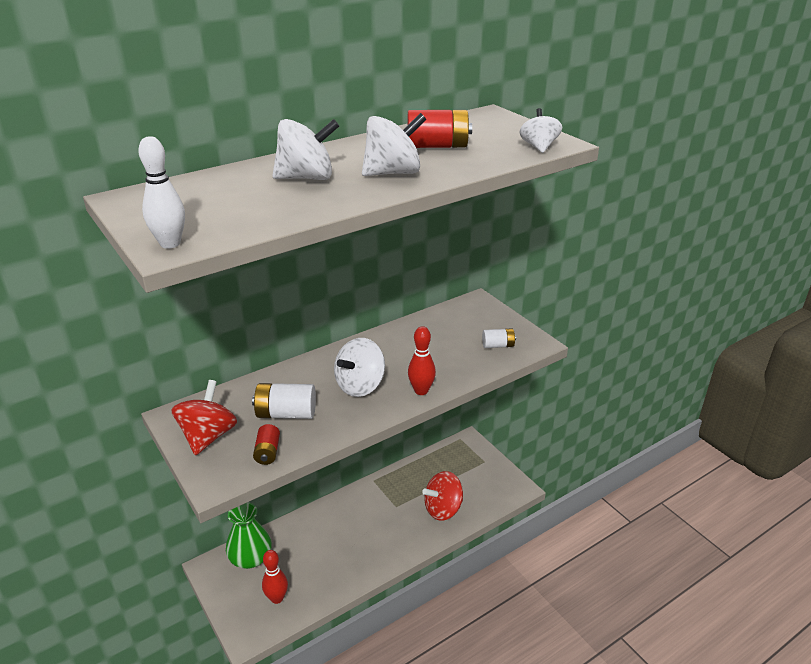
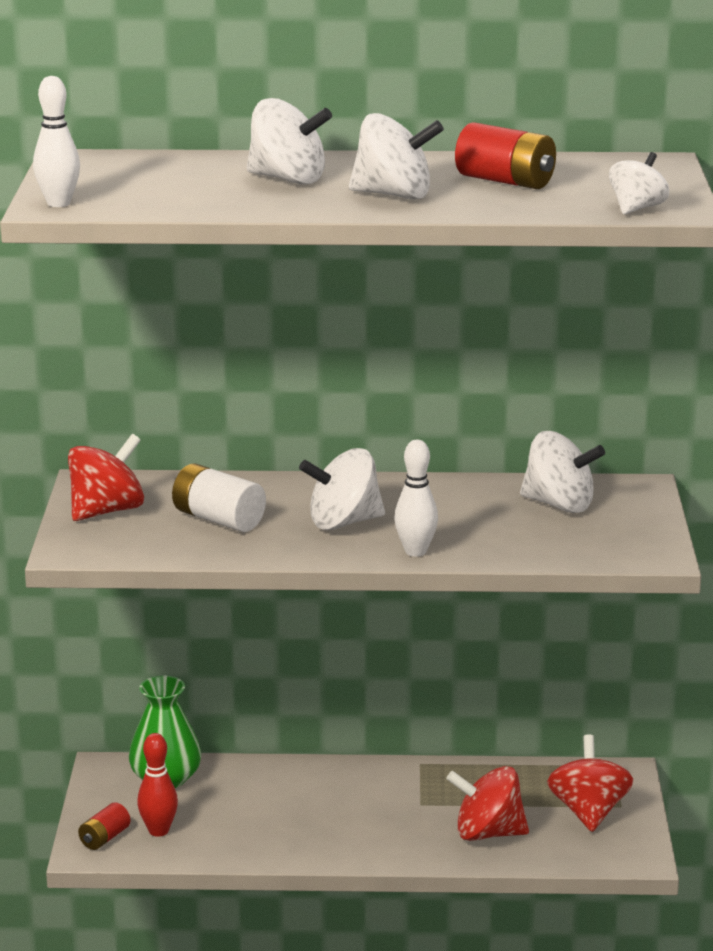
camera: 35 degrees right, 10 degrees down
(267, 452) = (155, 545): red battery -> red battery (104, 838)
(421, 391) = (415, 551): red bowling pin -> white bowling pin
(454, 328) = (559, 505): none -> white spinning top
(474, 472) = (588, 812): none -> red spinning top
(498, 345) = (594, 541): white battery -> none

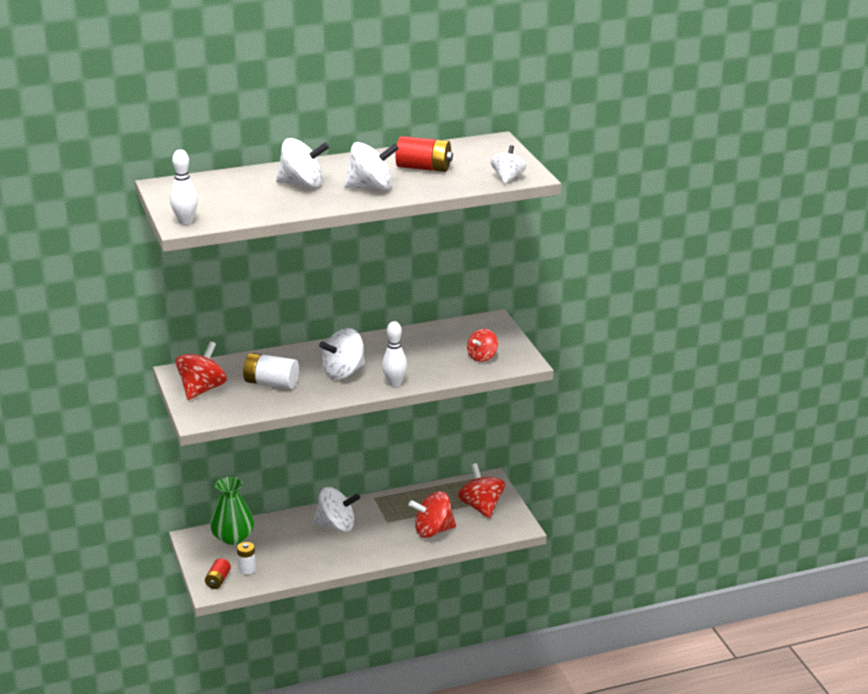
camera: 20 degrees left, 5 degrees up
(158, 831) = (247, 569): red bowling pin -> white battery
(559, 505) = (455, 340): white spinning top -> white spinning top (336, 526)
(588, 536) = (482, 357): none -> red spinning top

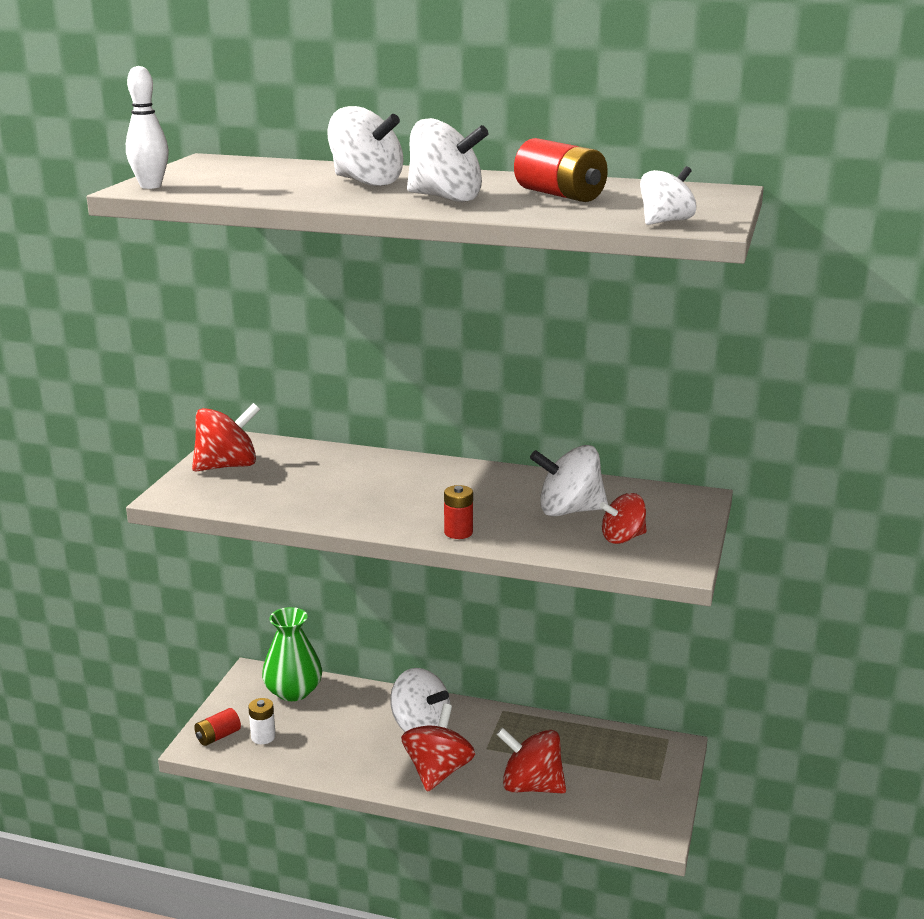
camera: 35 degrees right, 5 degrees down
(271, 383) = (311, 484): white battery -> none
(343, 372) = (413, 499): white spinning top -> white spinning top (569, 511)
(394, 383) = (458, 532): white bowling pin -> red battery
(481, 507) = (628, 780): red spinning top -> red spinning top (438, 771)

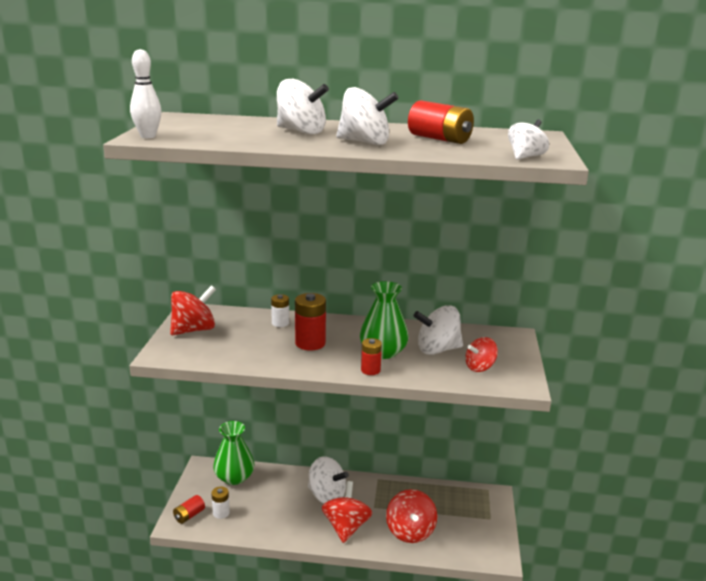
camera: 10 degrees left, 0 degrees up
(352, 463) = (280, 323): none -> white battery
(385, 492) = (310, 343): none -> red battery
(486, 509) = (383, 352): none -> green vase
(531, 786) = (410, 531): red spinning top -> red spinning top turned 105 degrees counterclockwise

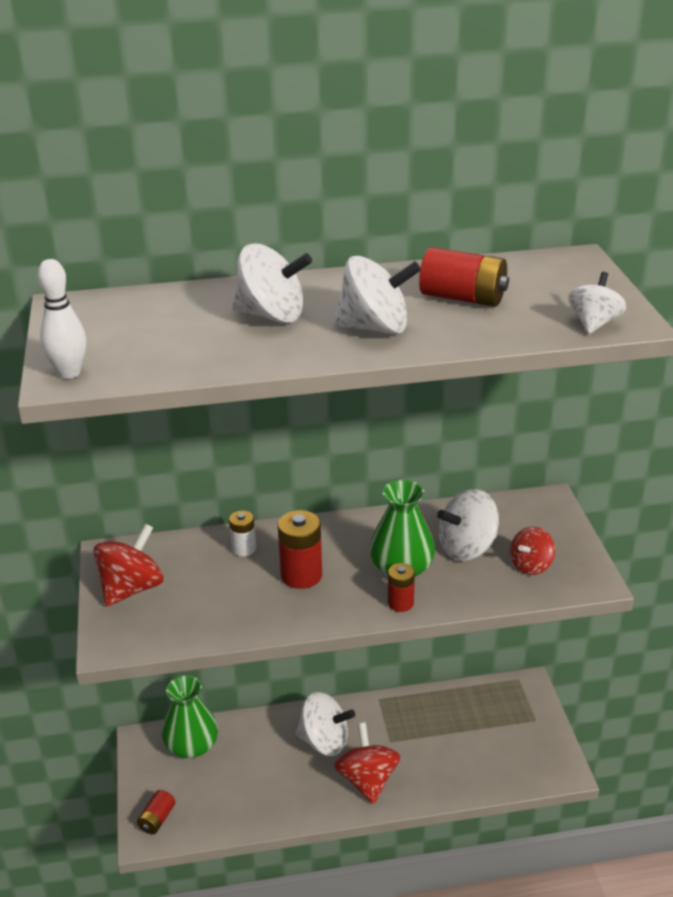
camera: 15 degrees left, 10 degrees up
(221, 513) = (198, 803): white battery -> none
(410, 531) = (448, 765): red spinning top -> none

